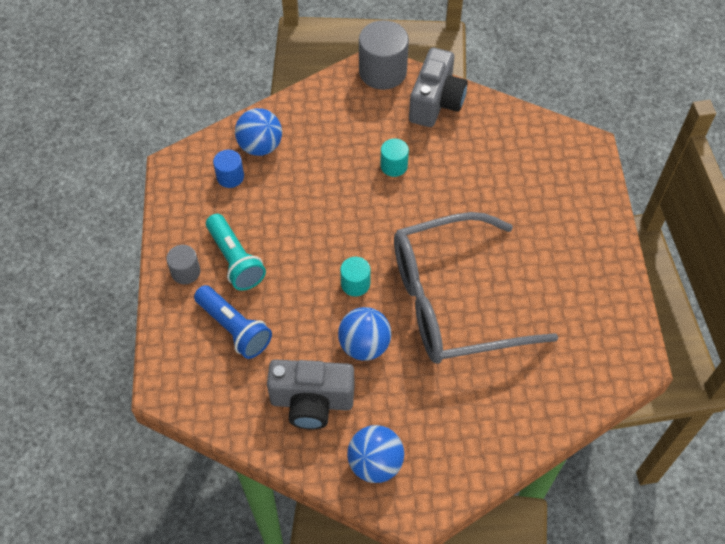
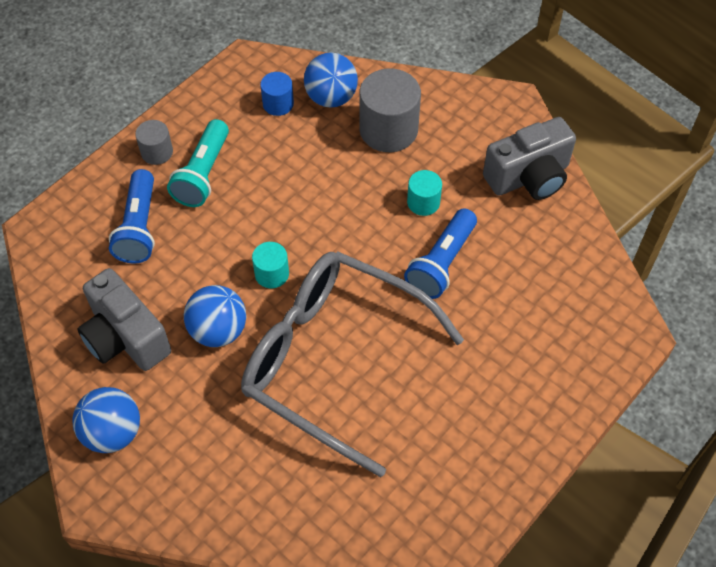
camera: 45 degrees right, 0 degrees up
(382, 72) = (512, 113): grey cylinder -> grey cylinder (388, 130)
(446, 193) = (441, 263): none -> blue flashlight

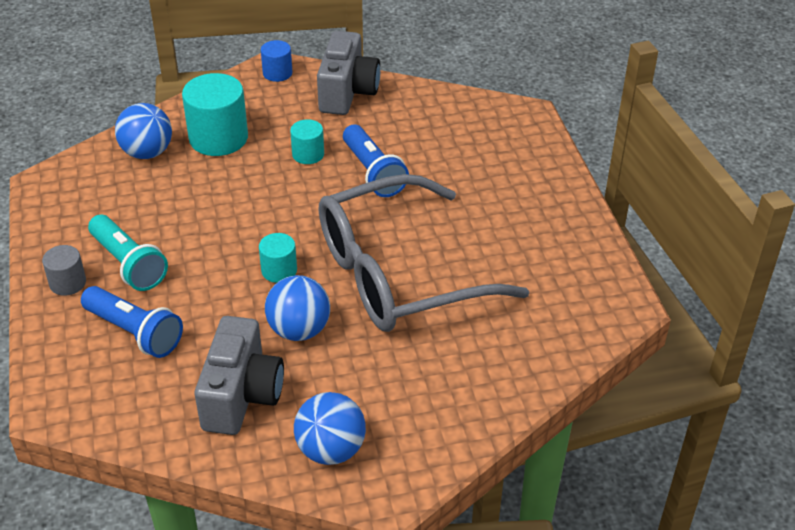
camera: 55 degrees left, 15 degrees down
(125, 337) = (241, 395): grey camera -> grey camera turned 75 degrees counterclockwise
(278, 104) = (114, 185): blue cylinder -> blue cylinder (277, 73)
(388, 130) = (218, 138): grey cylinder -> turquoise cylinder

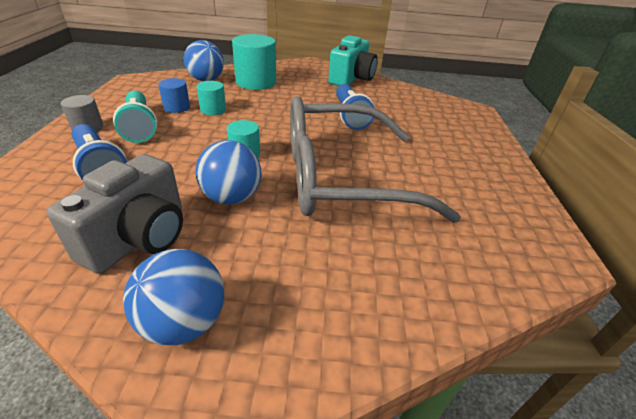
camera: 15 degrees right, 5 degrees down
(277, 73) = (312, 65): blue cylinder -> blue cylinder (177, 107)
(308, 154) = (309, 99): turquoise cylinder -> turquoise cylinder (213, 110)
(347, 92) = (351, 79): grey camera -> turquoise camera

